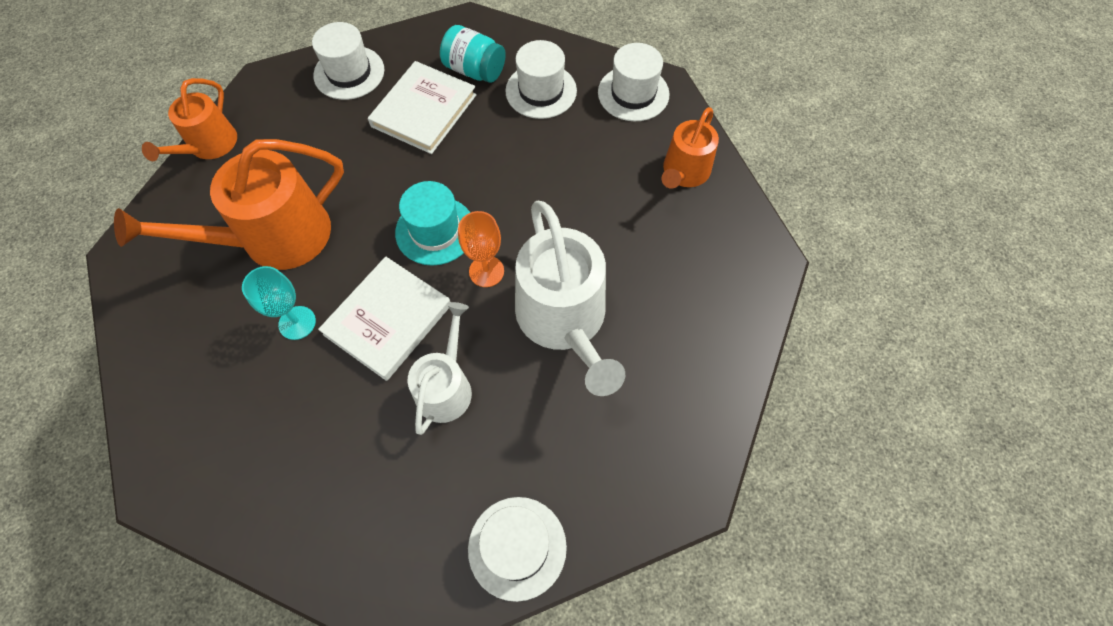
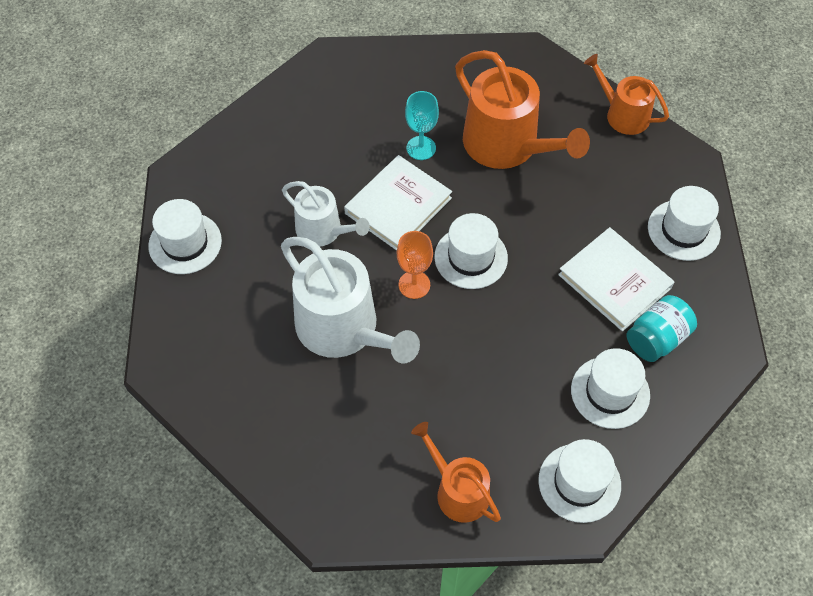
camera: 110 degrees right, 5 degrees down
(275, 238) = (507, 145): orange watering can -> orange watering can turned 150 degrees clockwise
(388, 320) = (398, 206): white book -> white book turned 75 degrees clockwise
(435, 230) = (471, 257): turquoise hat -> white hat
(564, 319) = (343, 329): white watering can -> white watering can turned 135 degrees counterclockwise

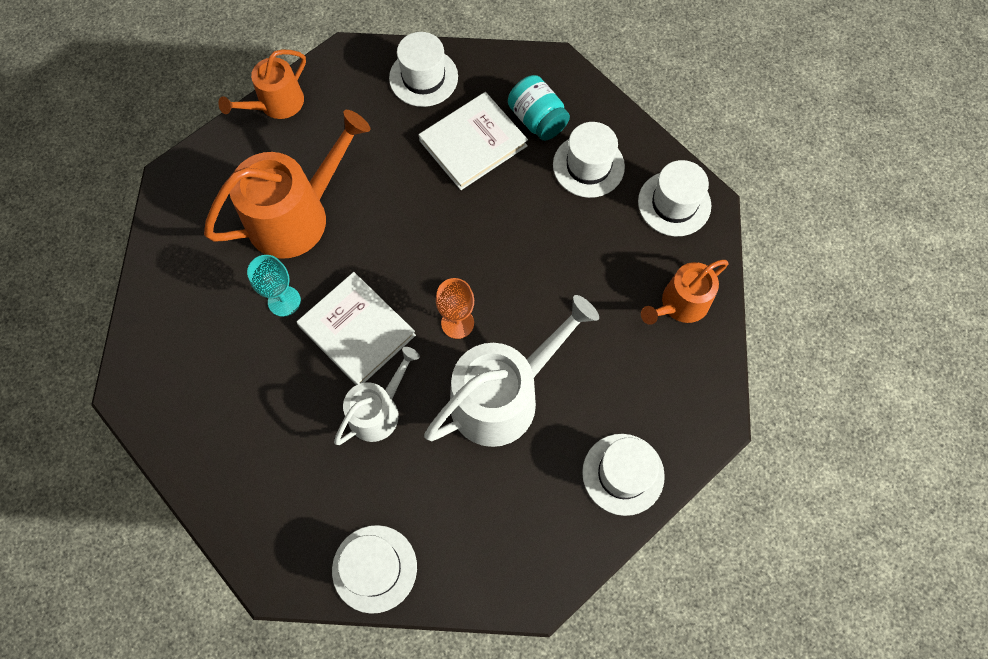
camera: 85 degrees left, 10 degrees up
(471, 257) = (431, 266): white hat -> white hat (623, 474)

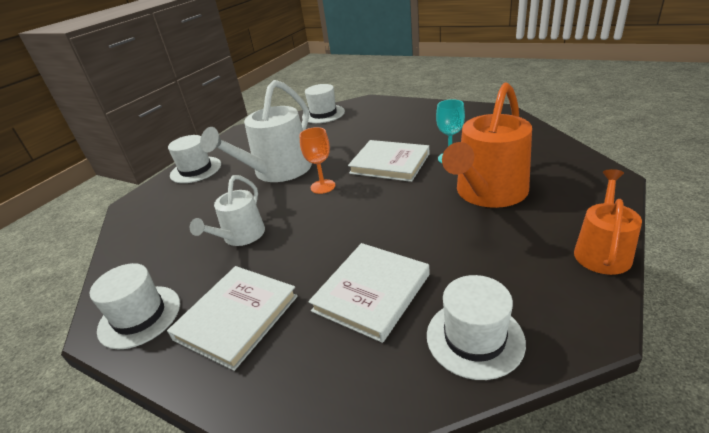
camera: 165 degrees right, 35 degrees down
(378, 411) = (353, 145): white watering can -> white watering can (241, 236)
(537, 120) = (308, 343): turquoise jar -> none
(588, 166) = (236, 317): white hat -> white book
(680, 304) = (146, 248): orange watering can -> none

